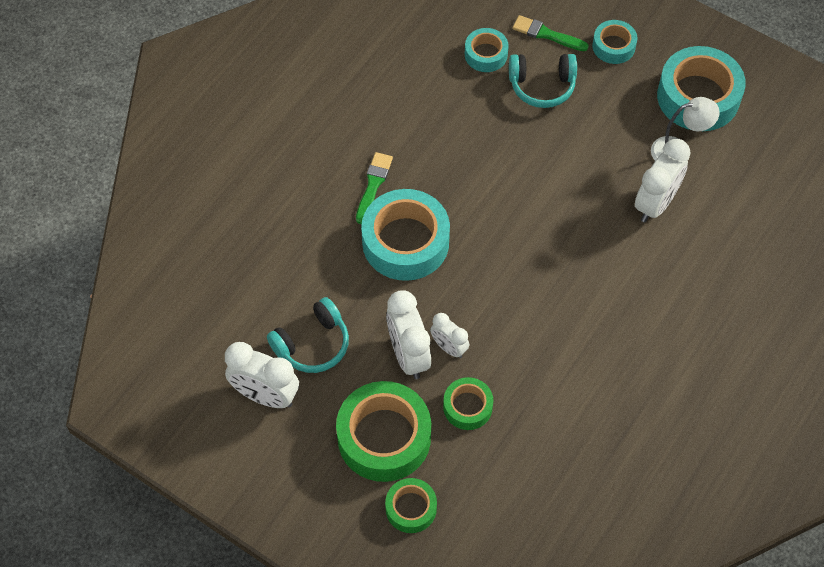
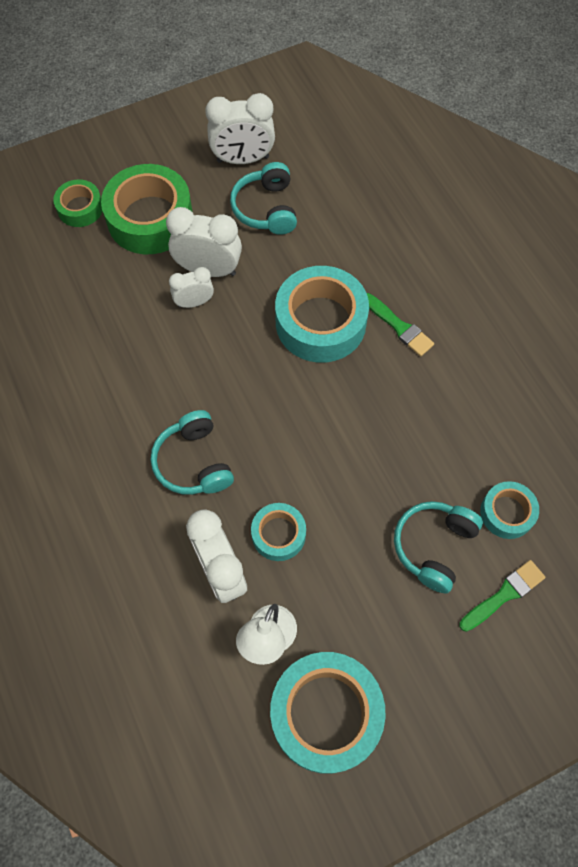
camera: 120 degrees right, 5 degrees up
(265, 395) = (243, 159): white clock -> white clock turned 150 degrees counterclockwise
(467, 407) = (131, 288): green tape -> none
(589, 266) = (194, 462): none -> turquoise headphones
(613, 46) = (449, 661): turquoise tape -> turquoise tape (278, 534)

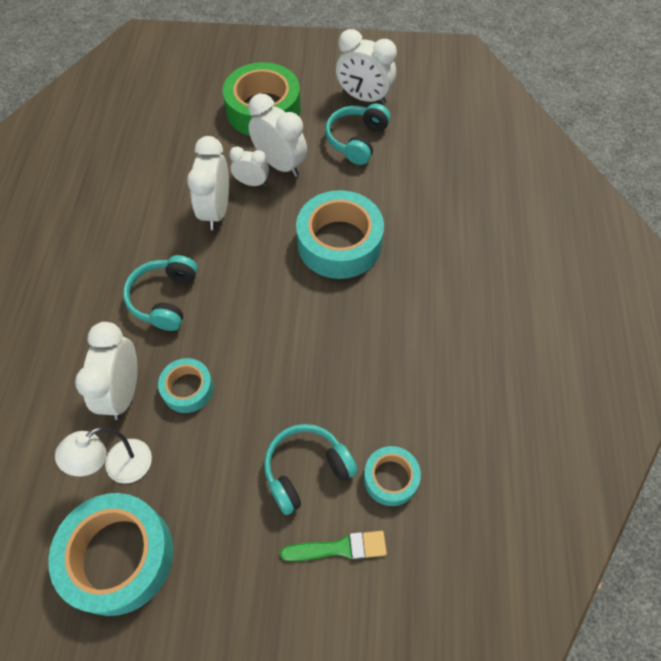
camera: 30 degrees right, 5 degrees down
(80, 208) = (219, 81): green tape -> none
(179, 349) = (216, 211): none -> white clock
(399, 326) = (402, 277): green brush -> none

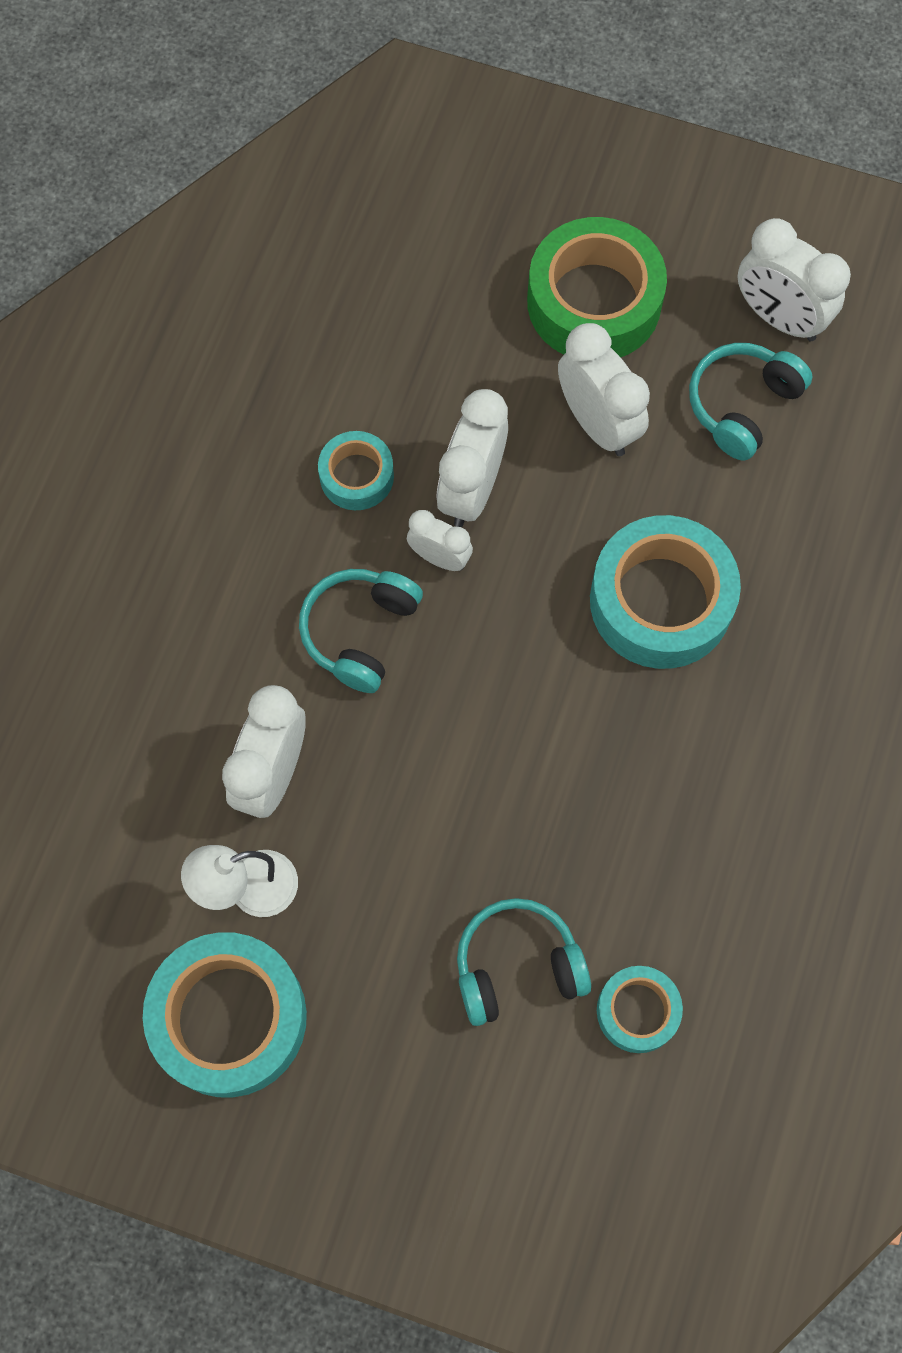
camera: 15 degrees right, 10 degrees up
(188, 389) = (368, 793): turquoise tape -> turquoise tape (356, 476)
(252, 183) = (542, 449): white clock -> white clock (440, 557)
(339, 548) = (537, 1090): green brush -> none

